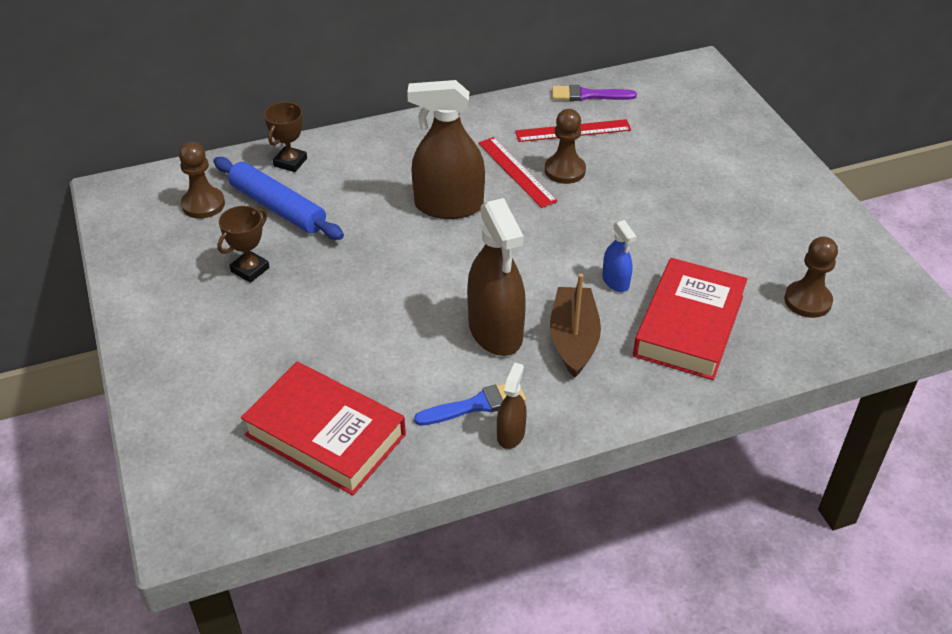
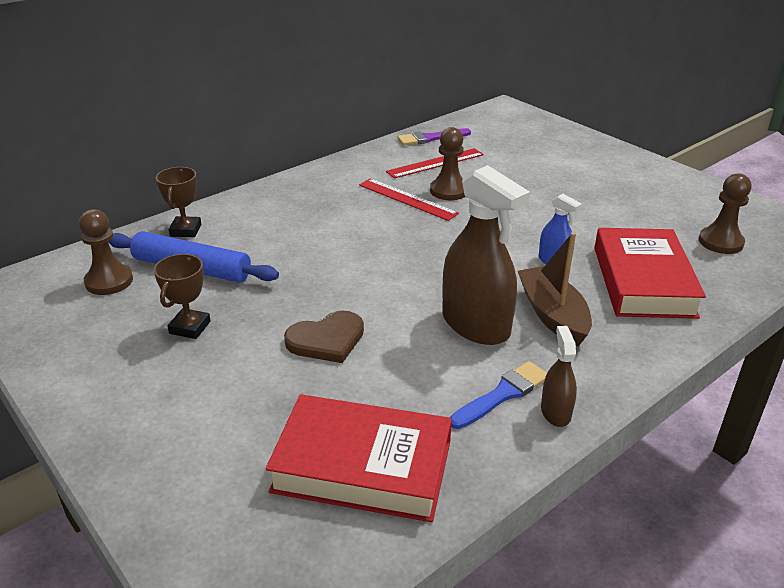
camera: 20 degrees left, 10 degrees down
(357, 312) = (327, 340): none -> brown heart
(448, 206) = (362, 235): brown spray bottle -> none

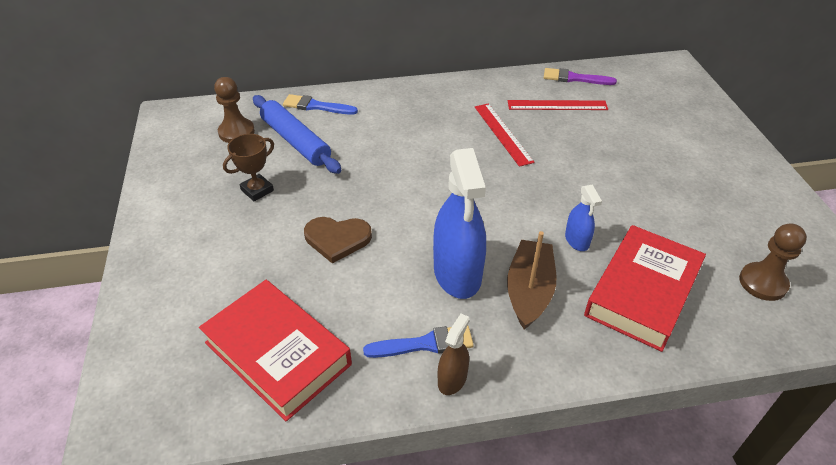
camera: 30 degrees right, 10 degrees up
(185, 230) = (316, 106): brown trophy -> blue brush
(449, 191) = (545, 137): brown pawn -> none
(475, 325) = (457, 273): brown spray bottle -> blue spray bottle

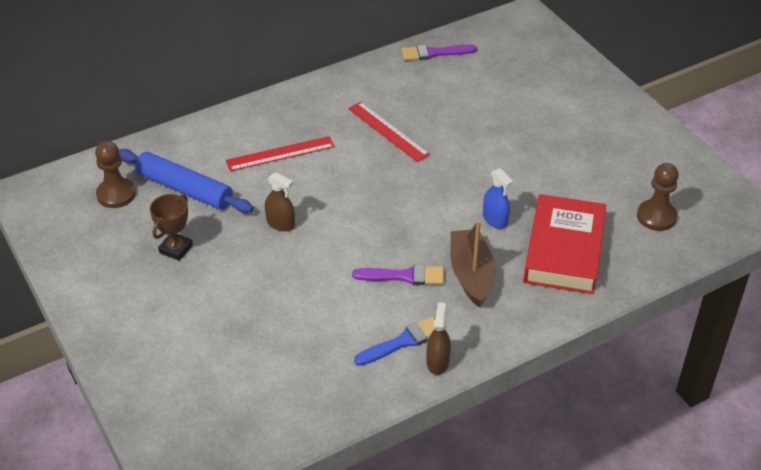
camera: 20 degrees left, 0 degrees up
(278, 353) = (282, 384): red book -> none
(316, 106) = (184, 146): blue brush -> none
(337, 239) = (281, 275): brown heart -> none
(362, 191) = (280, 223): none -> brown spray bottle
(457, 273) = (404, 276): blue spray bottle -> purple brush
(557, 105) = (428, 88): red ruler -> red ruler (280, 153)

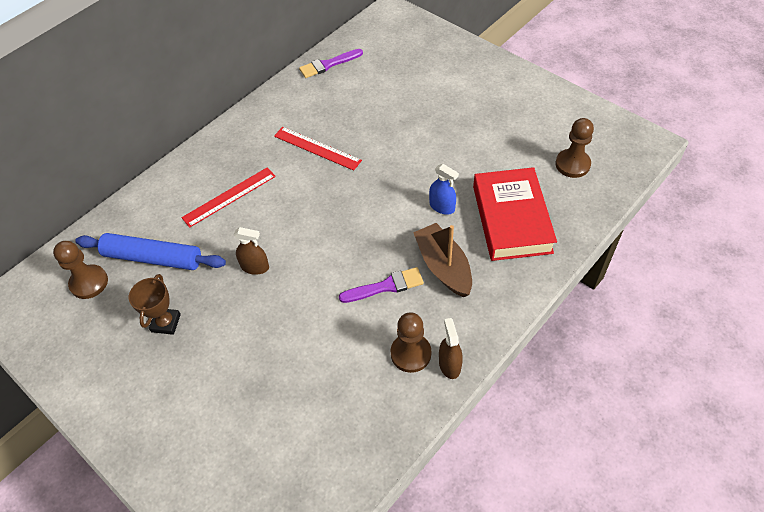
camera: 15 degrees left, 10 degrees up
(403, 341) = (411, 353): blue brush -> brown pawn

